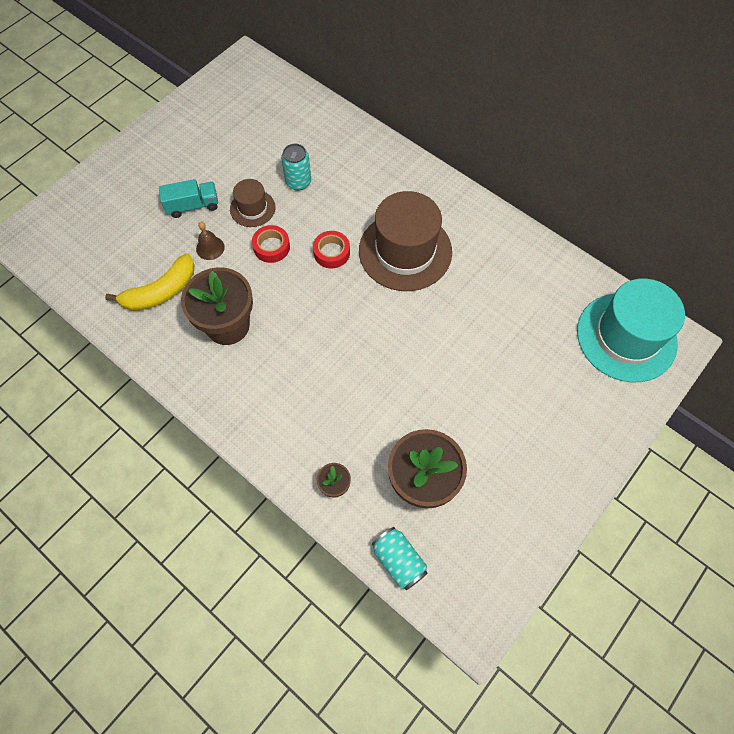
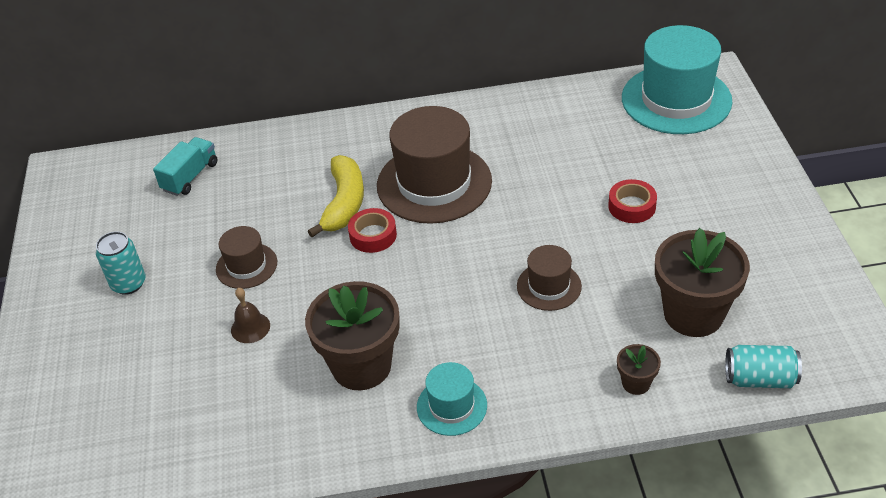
camera: 45 degrees left, 20 degrees down
(161, 291) = (252, 402): yellow banana -> yellow banana (344, 203)
(193, 206) = (180, 313): turquoise truck -> turquoise truck (190, 177)
(236, 395) = (452, 406): none -> turquoise hat
(271, 247) = (311, 277): red tape -> red tape (632, 206)
(298, 182) = (261, 213): turquoise can -> turquoise can (128, 283)
(373, 380) = (549, 286): none -> brown hat

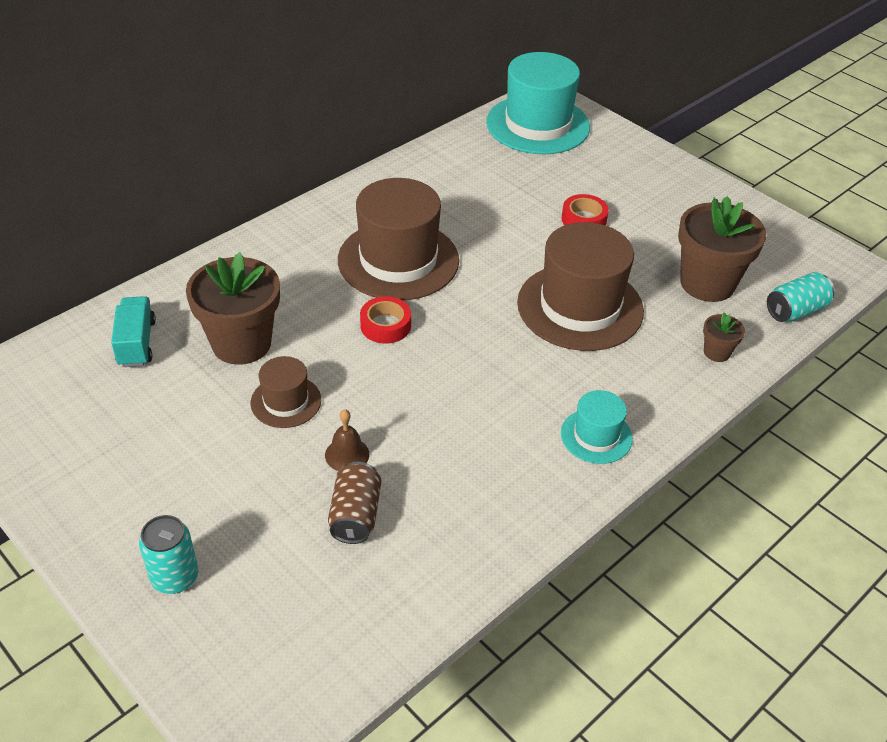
camera: 40 degrees left, 0 degrees up
(128, 283) = (171, 471): turquoise can -> turquoise can (175, 577)
(213, 377) = (355, 515): none -> brown can
(344, 203) = (329, 308): yellow banana -> none
(361, 366) = (487, 440): brown flower pot -> brown flower pot (241, 343)
(549, 286) = (580, 307): brown hat -> brown hat, size x1.99

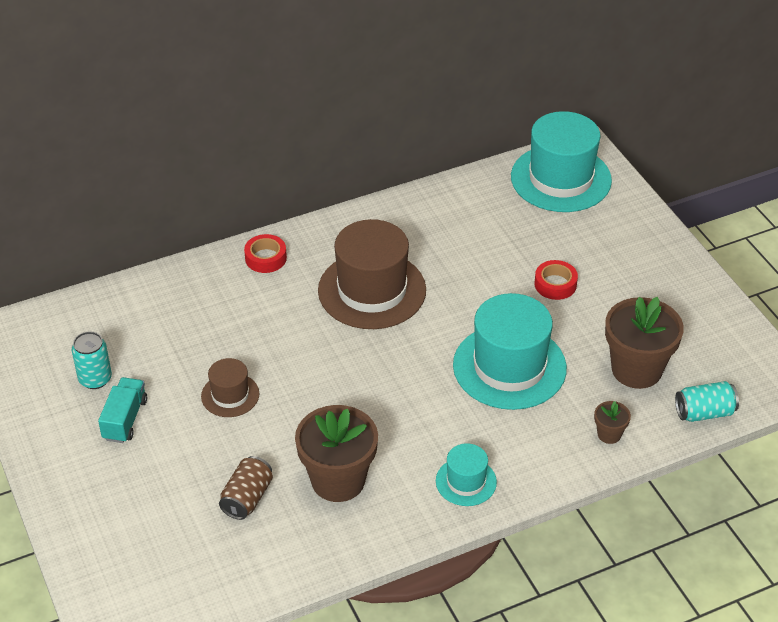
camera: 20 degrees right, 0 degrees up
(137, 343) = (133, 320): turquoise truck -> turquoise truck (125, 419)
(175, 577) = (100, 511): turquoise can -> turquoise can (95, 379)
(241, 343) = (214, 338): brown flower pot -> brown flower pot (338, 480)
(347, 454) = (260, 449): brown bell -> none
(385, 325) = (336, 348): red tape -> red tape (265, 258)
(580, 307) = (509, 367): brown hat -> turquoise hat

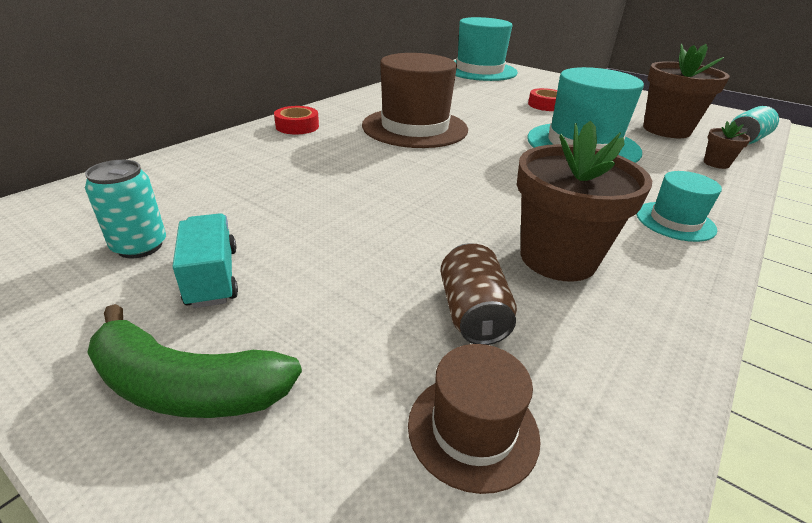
camera: 30 degrees left, 10 degrees down
(88, 484) = (186, 387): none -> green banana
(230, 395) = (346, 218): brown hat -> brown hat (473, 429)

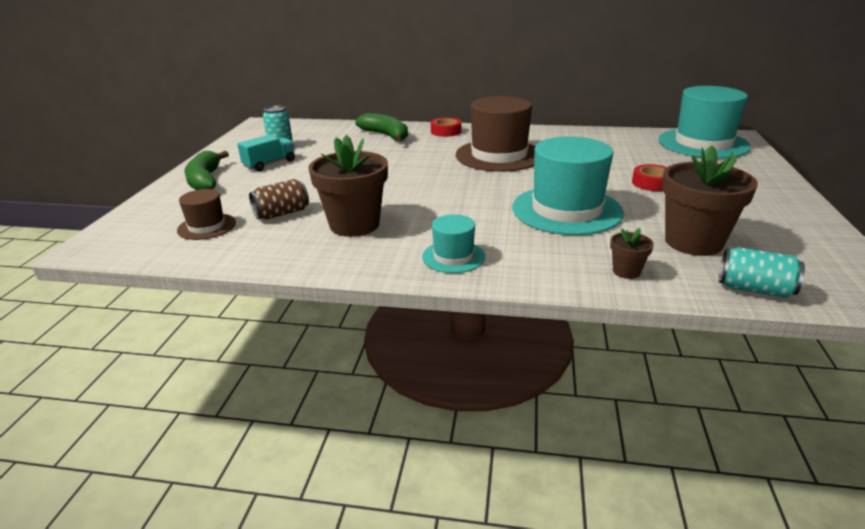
camera: 65 degrees right, 5 degrees down
(247, 157) = (386, 135): none -> green banana

